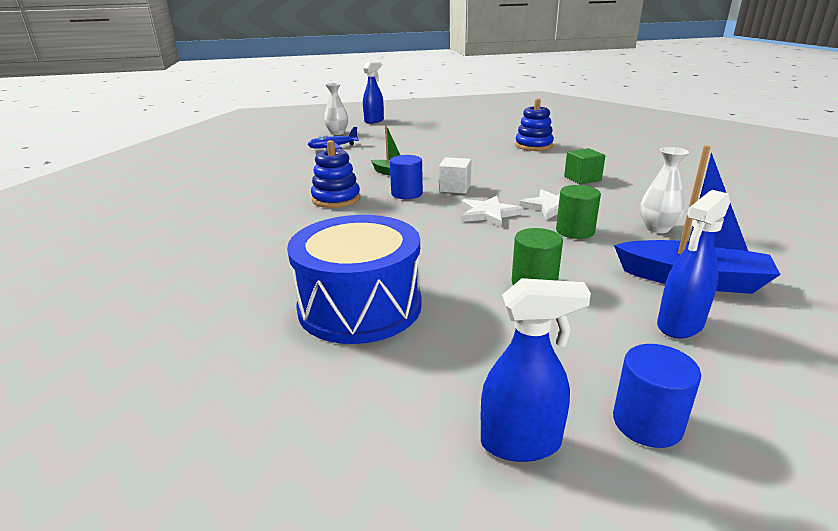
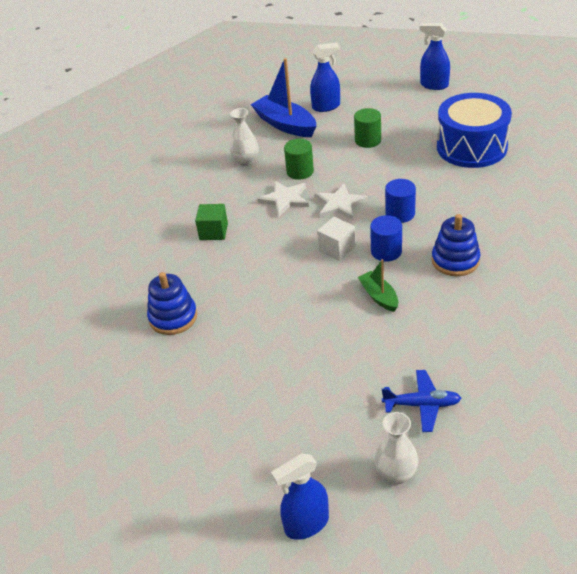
camera: 150 degrees left, 15 degrees up
(647, 423) = (385, 82): blue cylinder -> blue cylinder (400, 214)

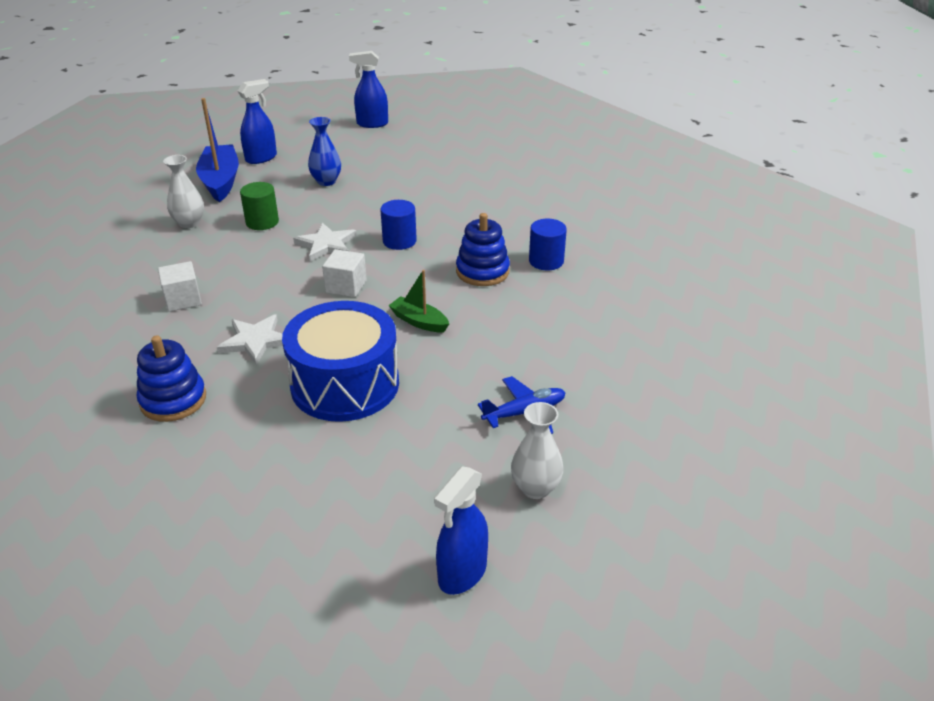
camera: 30 degrees left, 5 degrees down
(213, 232) = (183, 299): green cube -> white cube
(285, 124) = (220, 181): blue boat -> blue boat turned 60 degrees clockwise
(285, 199) = (258, 251): white star -> white star (255, 341)
(368, 140) = (326, 181): green cylinder -> blue vase
(386, 251) = (403, 278): blue cylinder -> blue cylinder (546, 261)
(471, 147) = (442, 170): blue drum -> blue drum (345, 384)

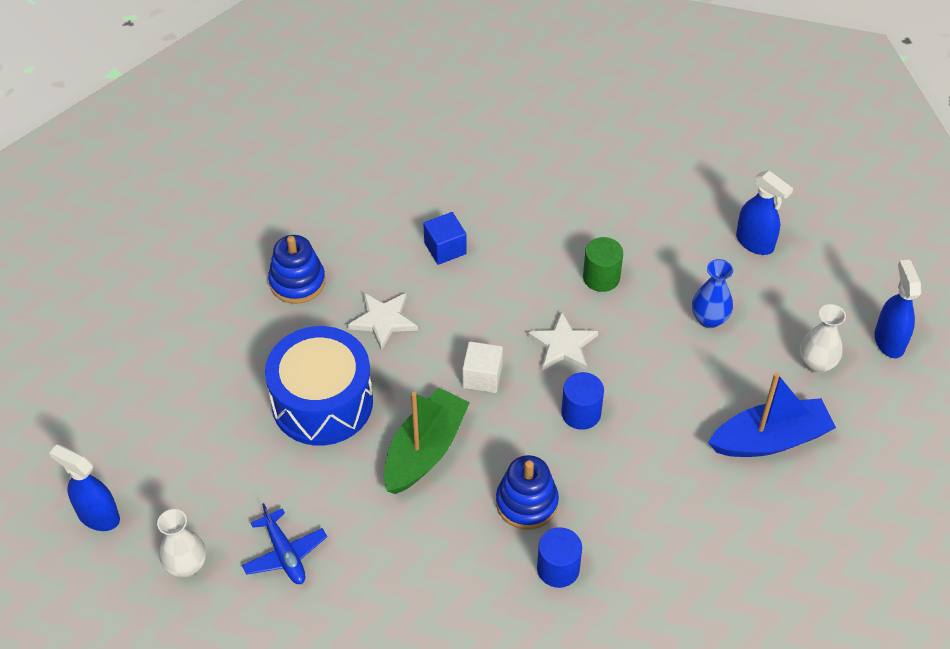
camera: 85 degrees right, 15 degrees up
(183, 299) = (445, 248): white cube -> blue cube
(189, 223) = (588, 215): white vase -> white vase (816, 363)
(220, 181) = (687, 218): blue boat -> blue boat (770, 439)
(419, 321) = (425, 450): green boat -> green boat, size x1.79

